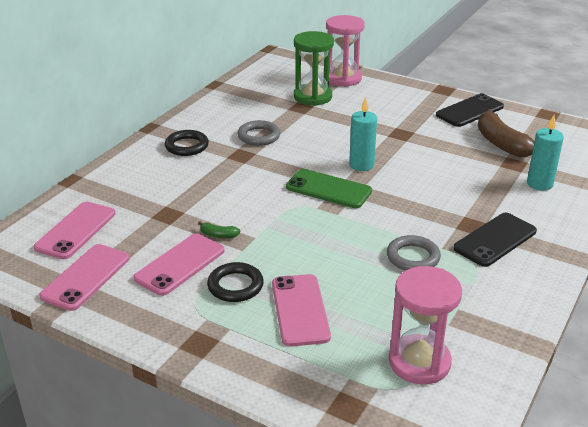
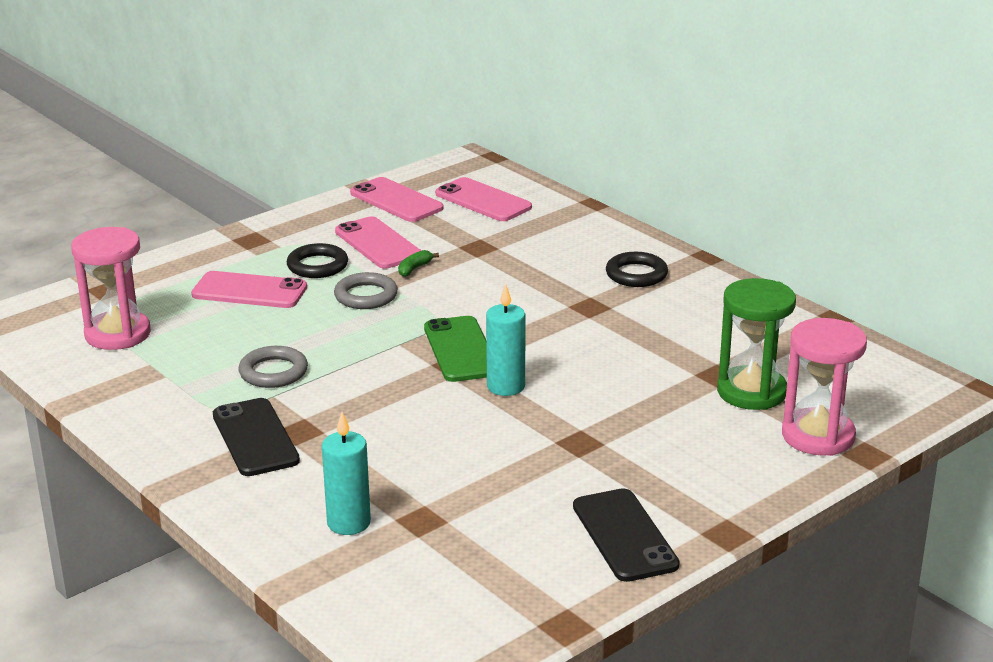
camera: 110 degrees right, 5 degrees down
(259, 136) = (637, 326): grey ring -> grey ring (366, 296)
(328, 189) = (460, 350): green phone -> green phone turned 60 degrees counterclockwise
(501, 143) = (491, 530): brown banana -> none

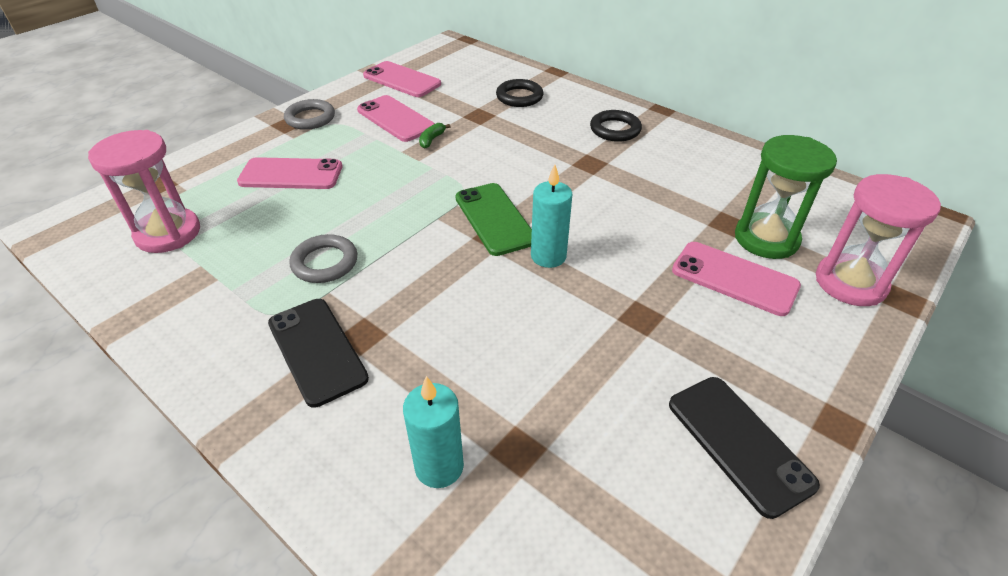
camera: 10 degrees left, 15 degrees up
(317, 266) = (348, 144): black ring -> black ring (519, 97)
(366, 296) = (396, 170): grey ring -> grey ring (310, 118)
(483, 201) = (470, 75): pink phone -> pink phone (734, 278)

